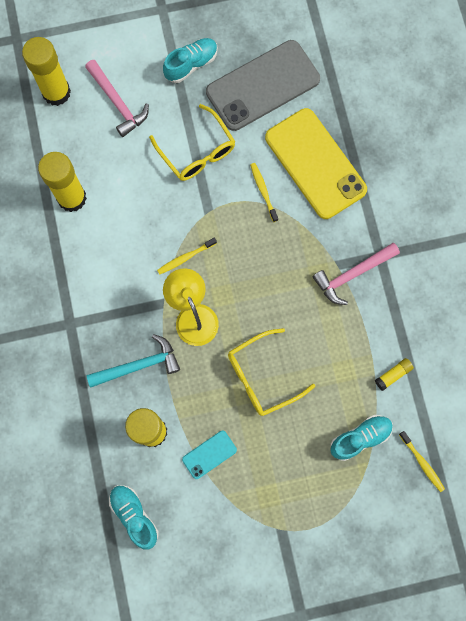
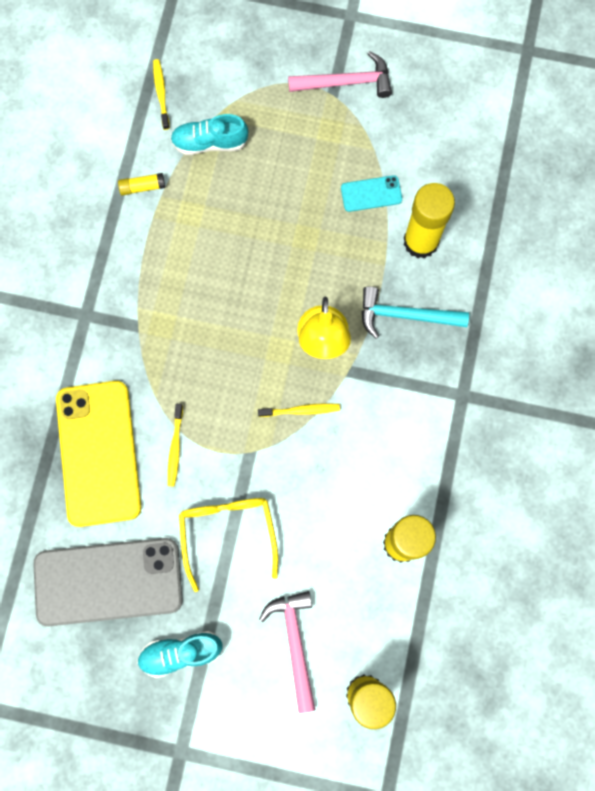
camera: 155 degrees left, 0 degrees up
(134, 515) = (473, 170): turquoise shoe -> none
(262, 376) = (279, 245): yellow glasses -> none
(352, 274) = (126, 308): pink hammer -> pink hammer (346, 82)

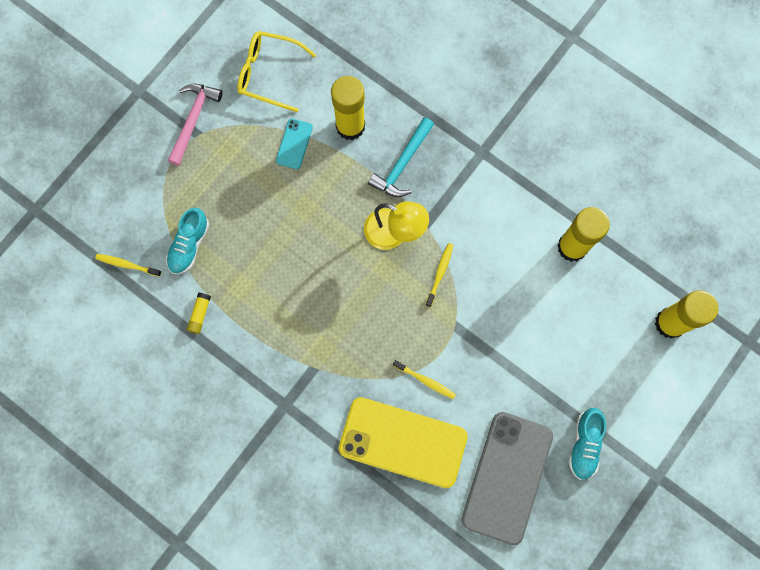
camera: 65 degrees left, 0 degrees up
(228, 532) = (509, 369): yellow glasses -> yellow glasses (268, 73)
(294, 643) = (612, 357): pink hammer -> none

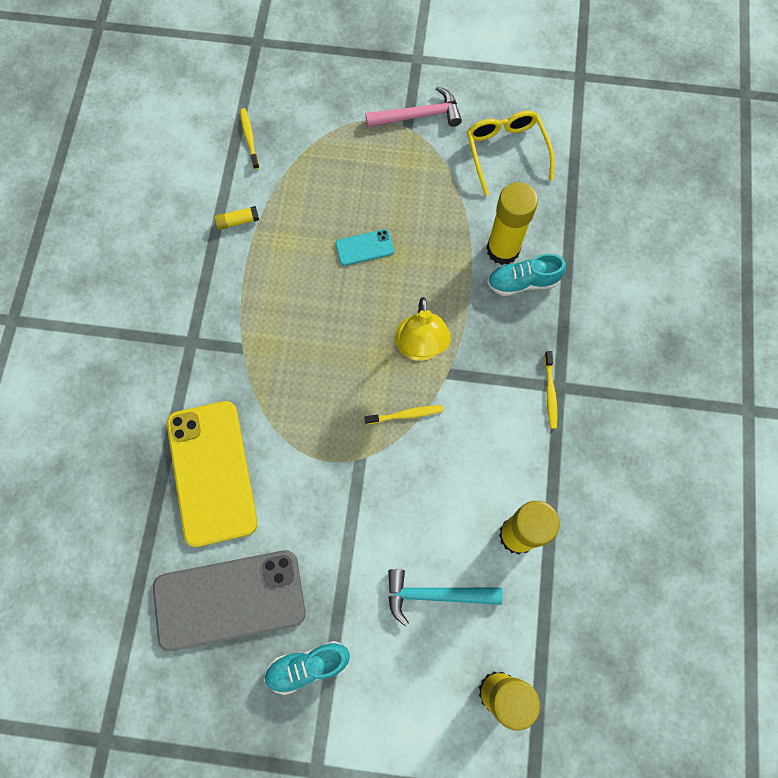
camera: 60 degrees right, 5 degrees down
(189, 245) = (298, 177): turquoise shoe -> turquoise shoe (522, 282)
(294, 144) = (452, 211): turquoise phone -> turquoise phone (364, 247)
(402, 164) = (496, 318): turquoise hammer -> turquoise hammer (435, 595)
(425, 381) = (287, 461): yellow toothbrush -> yellow toothbrush (550, 392)

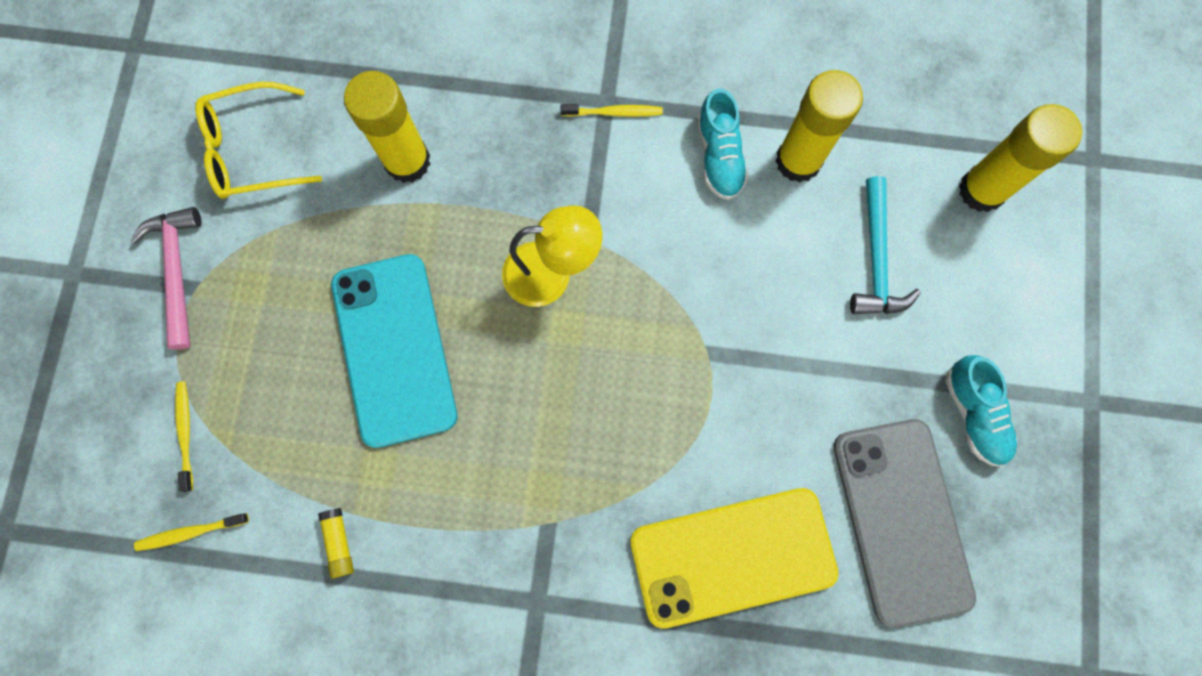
camera: 90 degrees left, 5 degrees up
(364, 247) = (394, 349): turquoise phone -> turquoise phone, size x2.27
(406, 415) = (646, 293): yellow toothbrush -> yellow toothbrush (185, 433)
(522, 282) = (457, 138): turquoise shoe -> turquoise shoe (719, 156)

